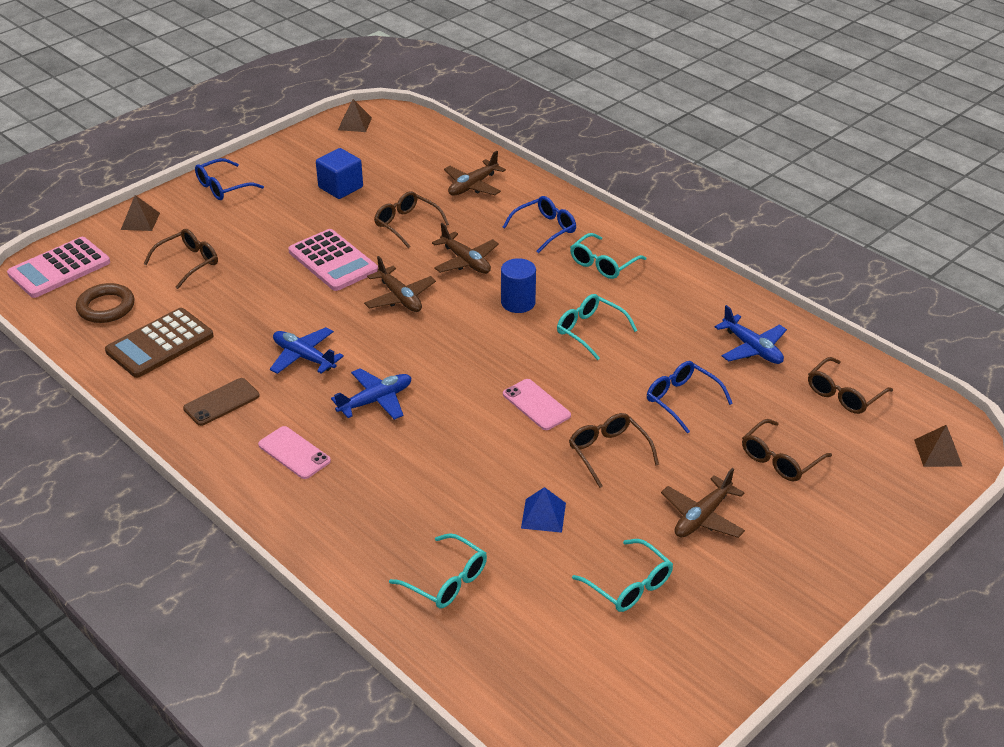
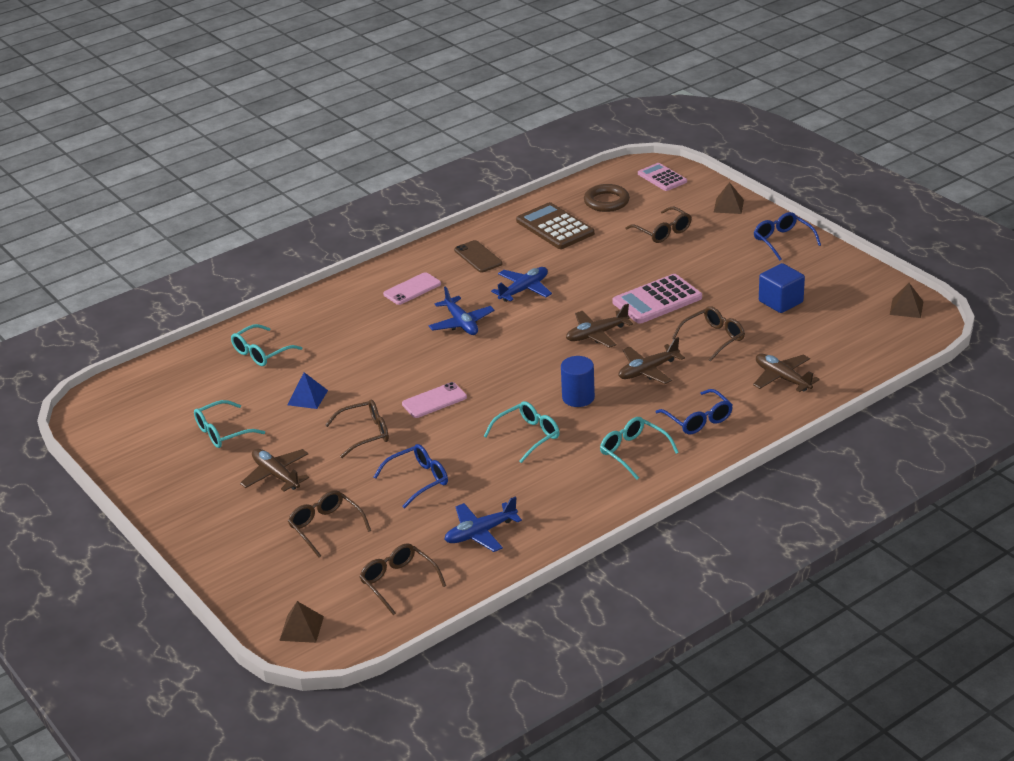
camera: 100 degrees right, 5 degrees down
(59, 268) = (662, 178): pink calculator -> pink calculator, size x0.65

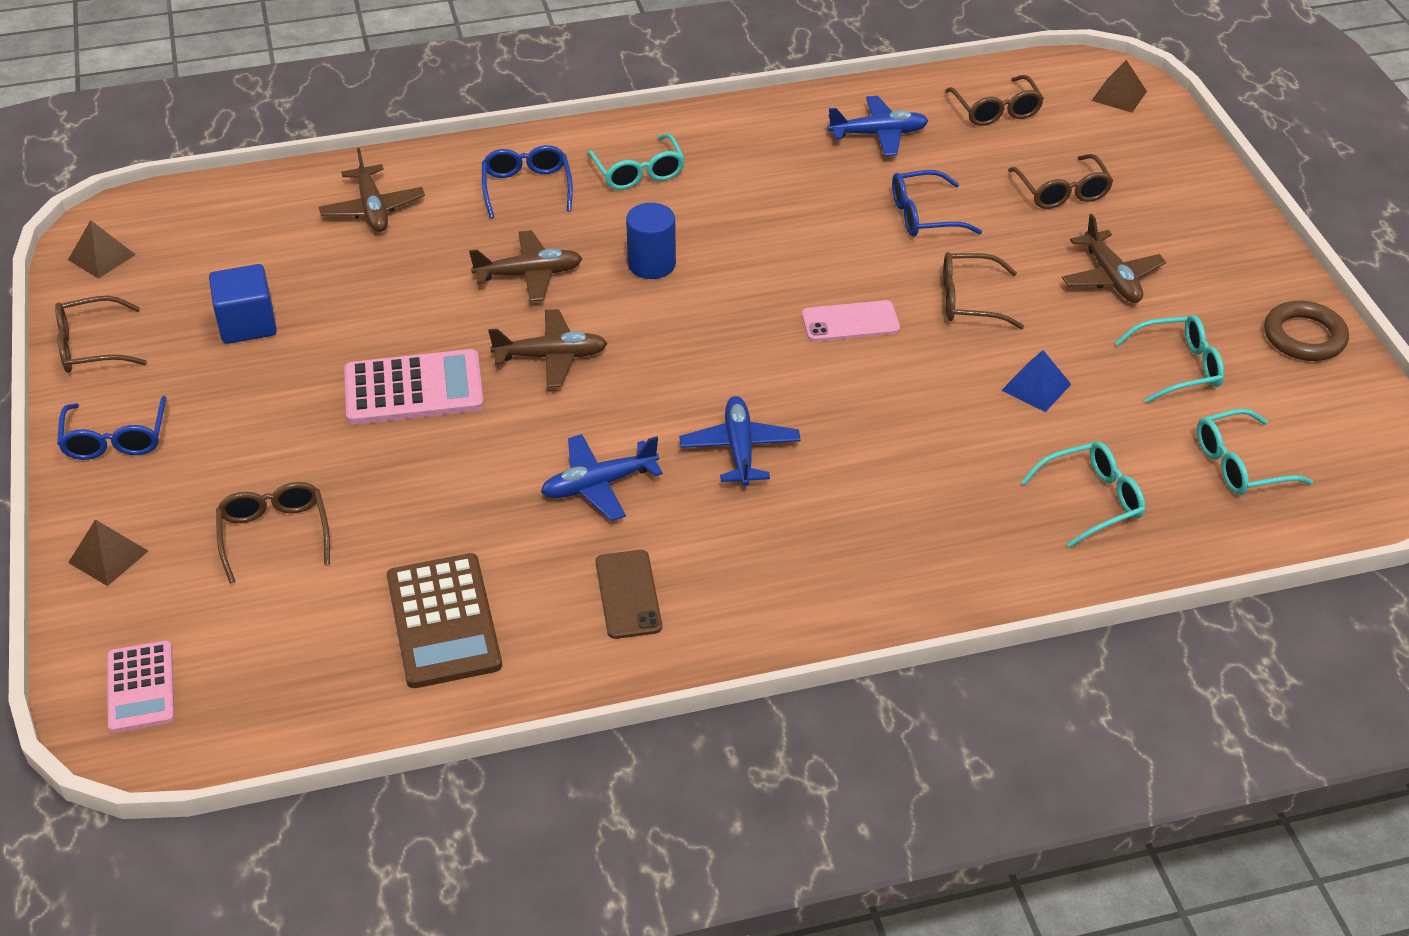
camera: 160 degrees left, 10 degrees up
(412, 289) = (784, 556): pink phone -> none
(527, 436) = (753, 231): turquoise glasses -> turquoise glasses (1240, 464)
(606, 201) = (299, 657): brown ring -> brown ring (1304, 336)
(713, 338) = (399, 295): brown glasses -> brown glasses (92, 347)

